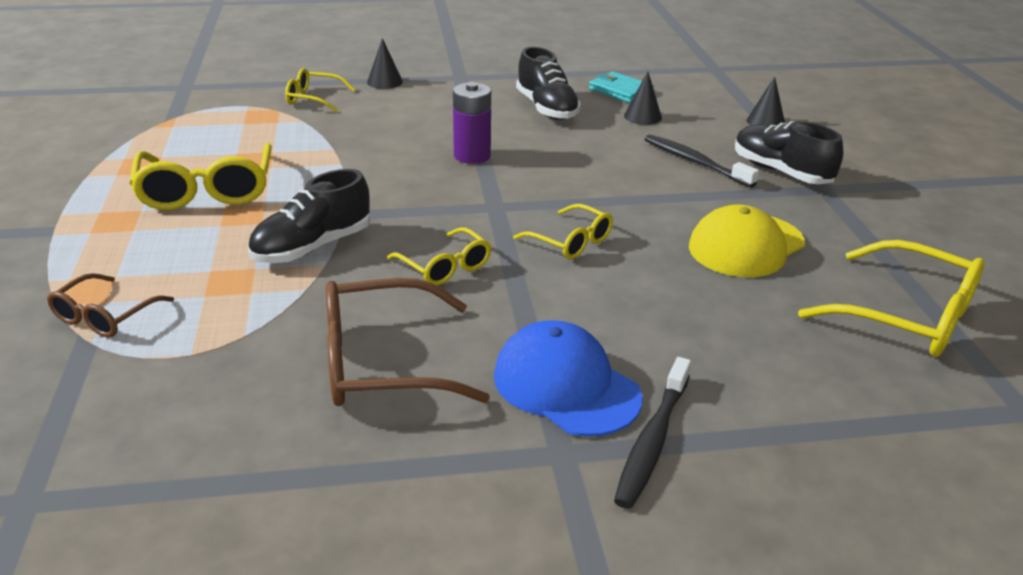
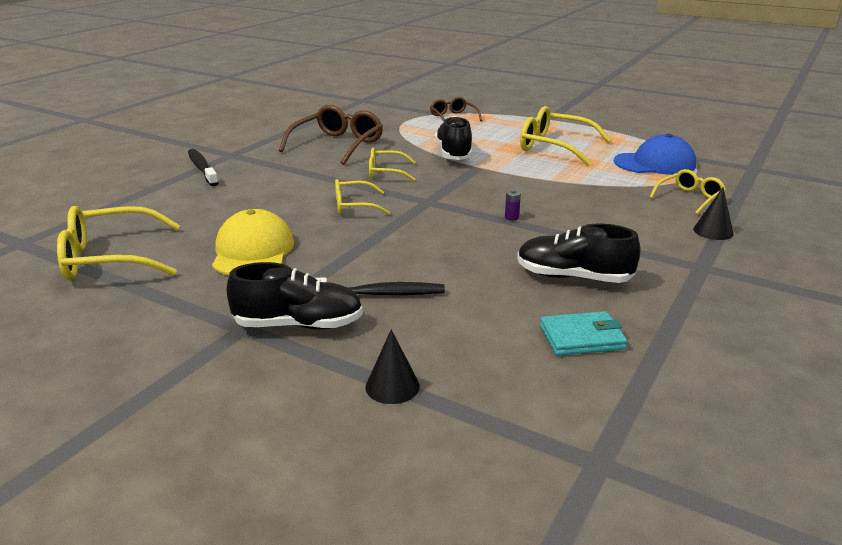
camera: 130 degrees right, 5 degrees down
(472, 156) = (511, 217): purple battery -> purple battery, size x0.44
(566, 385) = (259, 166): blue cap -> blue cap (655, 163)
(642, 116) = (498, 316): black cone -> none

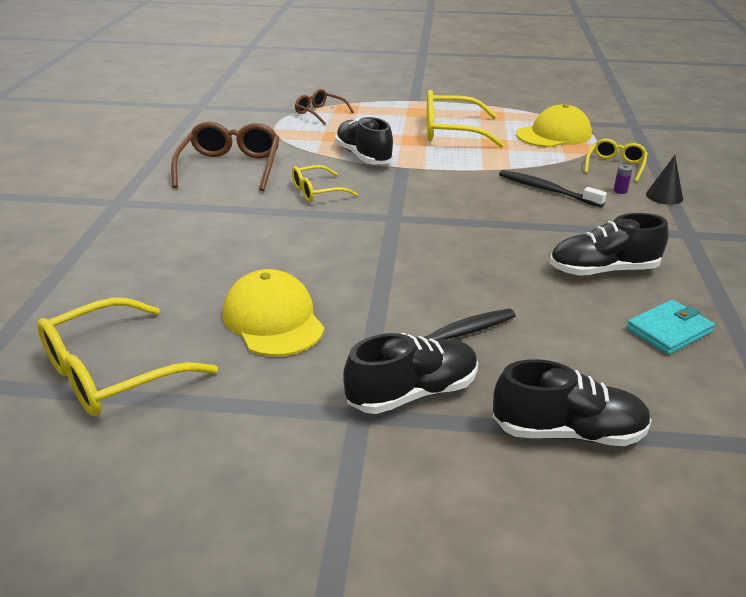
camera: 25 degrees left, 5 degrees up
(202, 168) = (99, 227): black toothbrush -> black toothbrush (547, 190)
(354, 206) = (325, 239): yellow glasses -> none
(392, 386) = (567, 432): black cone -> black shoe
(511, 217) = (489, 219): purple battery -> purple battery (620, 191)
(655, 163) = (554, 134): blue cap -> yellow cap

